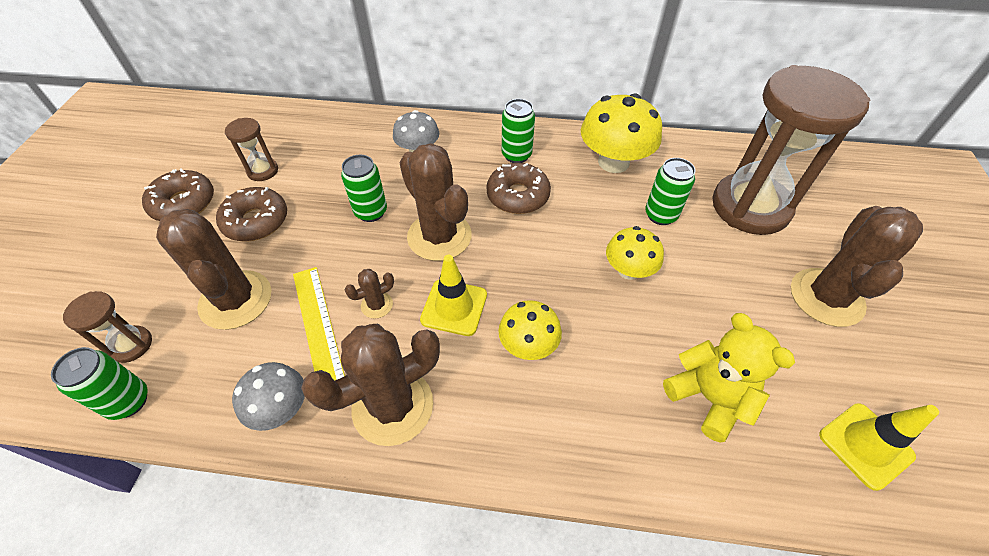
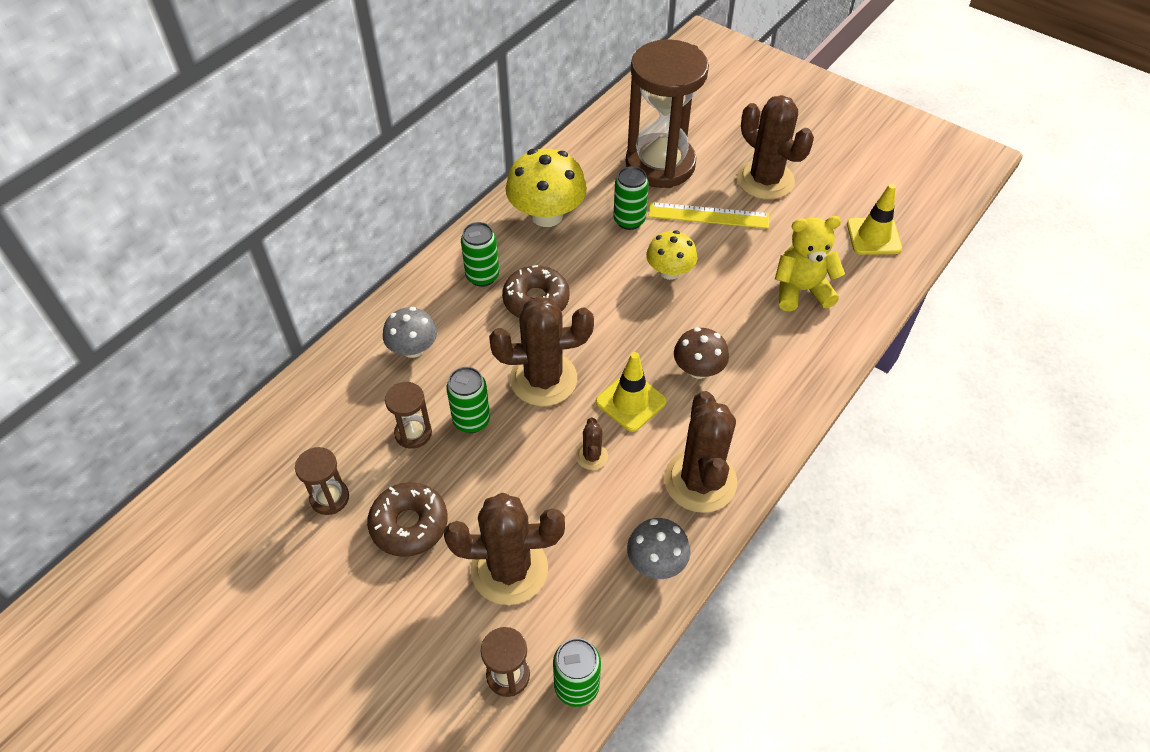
camera: 60 degrees left, 0 degrees up
(184, 203) = (324, 590): brown donut -> none
(318, 326) = (585, 509): yellow ruler -> yellow ruler (708, 216)
(341, 186) = (413, 433): none -> brown hourglass
(528, 345) = (698, 369): yellow mushroom -> brown mushroom

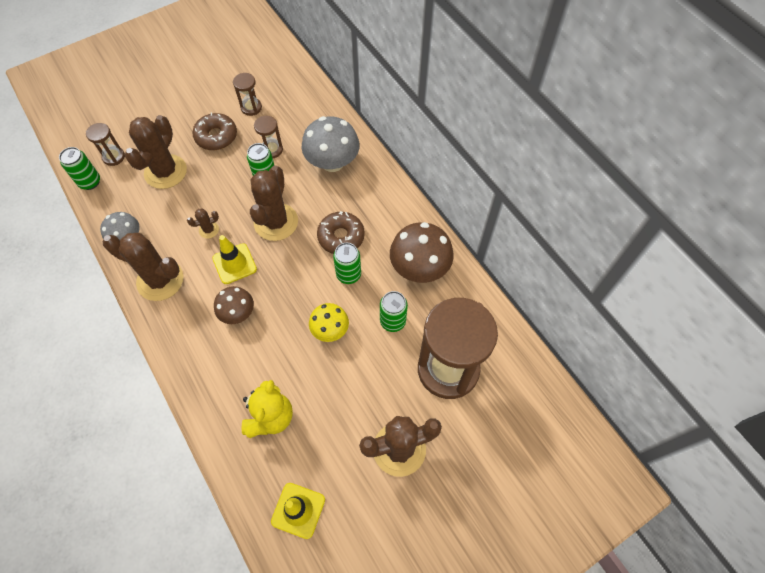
camera: 110 degrees right, 10 degrees up
(413, 349) = (332, 162): grey mushroom -> grey mushroom, size x1.65
(482, 276) = (376, 212): green can -> green can (348, 275)
(547, 215) = (419, 267): yellow mushroom -> brown mushroom
(592, 456) = (209, 230): brown cactus -> brown cactus turned 45 degrees counterclockwise
(708, 216) = (375, 382): yellow ruler -> none

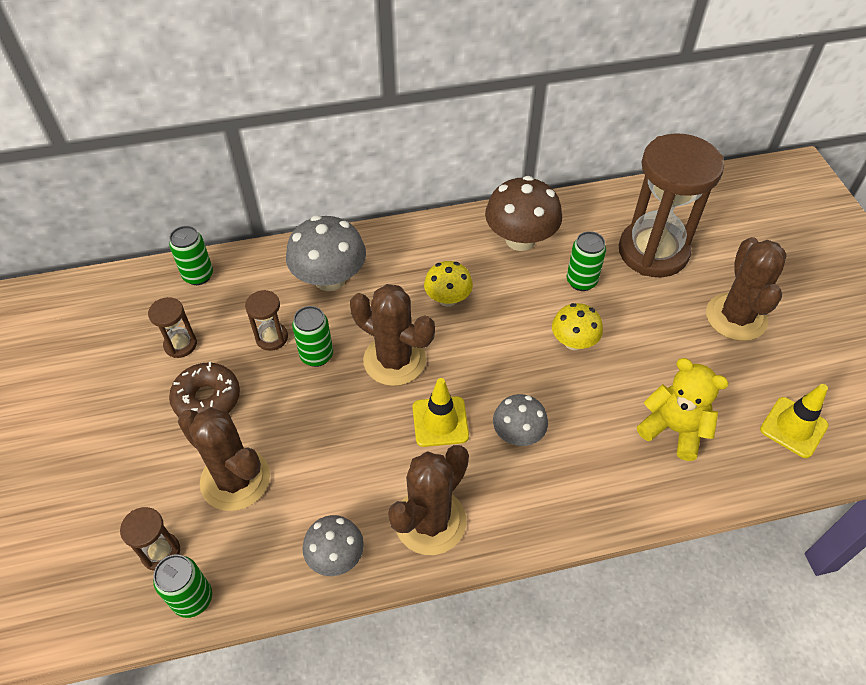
camera: 70 degrees left, 10 degrees down
(209, 230) = (370, 442): brown cactus -> none
(238, 313) = (518, 434): brown mushroom -> grey mushroom
(341, 237) = (448, 298): brown donut -> yellow mushroom
(348, 275) = (505, 305): green can -> green can (198, 275)

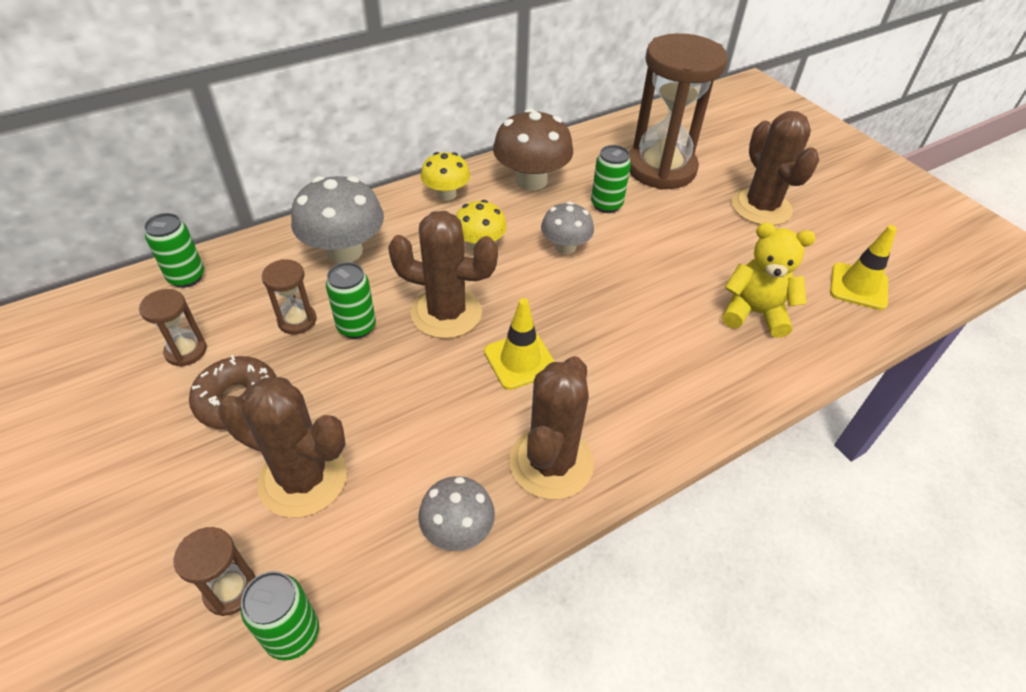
camera: 20 degrees left, 5 degrees down
(518, 434) = (606, 353): grey mushroom -> grey mushroom (565, 247)
(573, 341) = (623, 257): yellow mushroom -> yellow mushroom (446, 194)

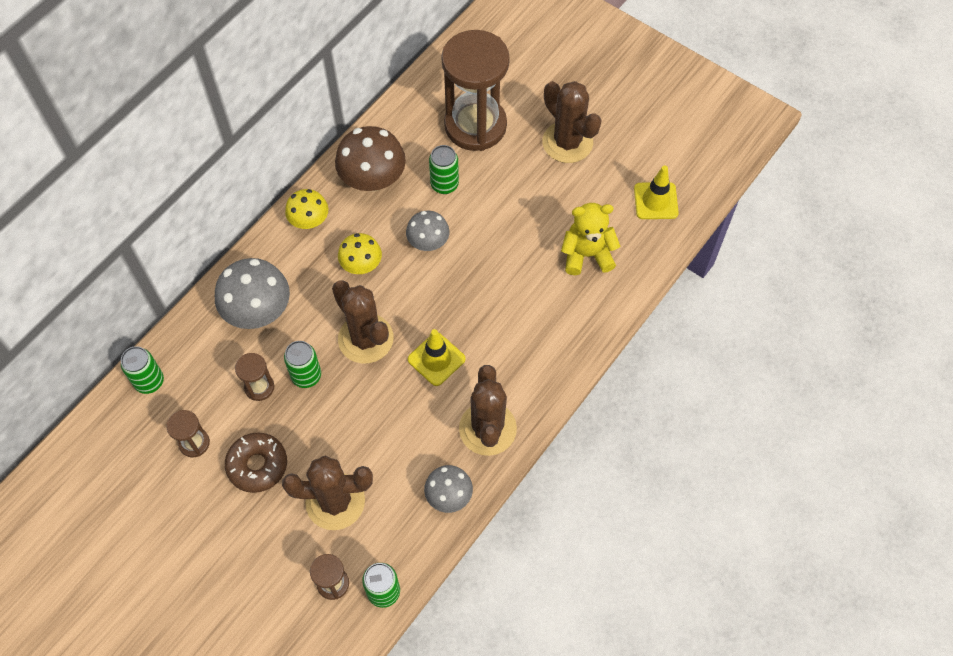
camera: 20 degrees left, 15 degrees up
(446, 313) = (365, 339): brown cactus -> brown cactus turned 60 degrees clockwise

